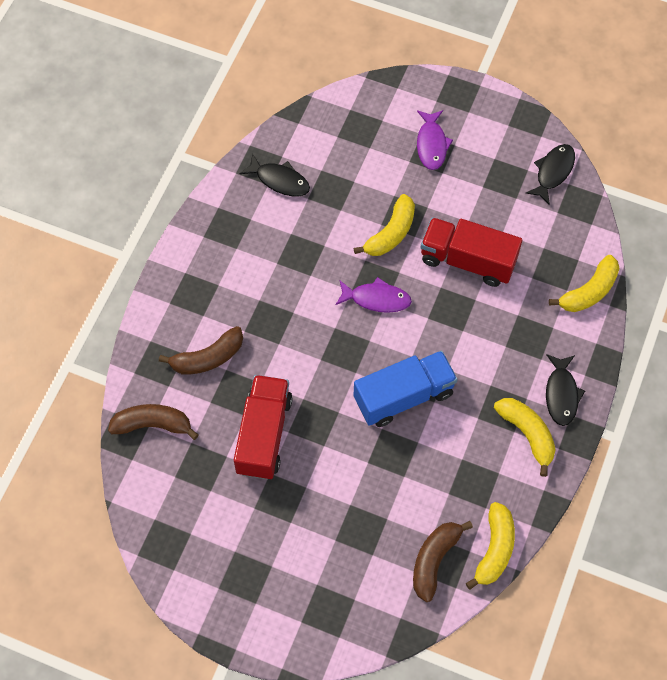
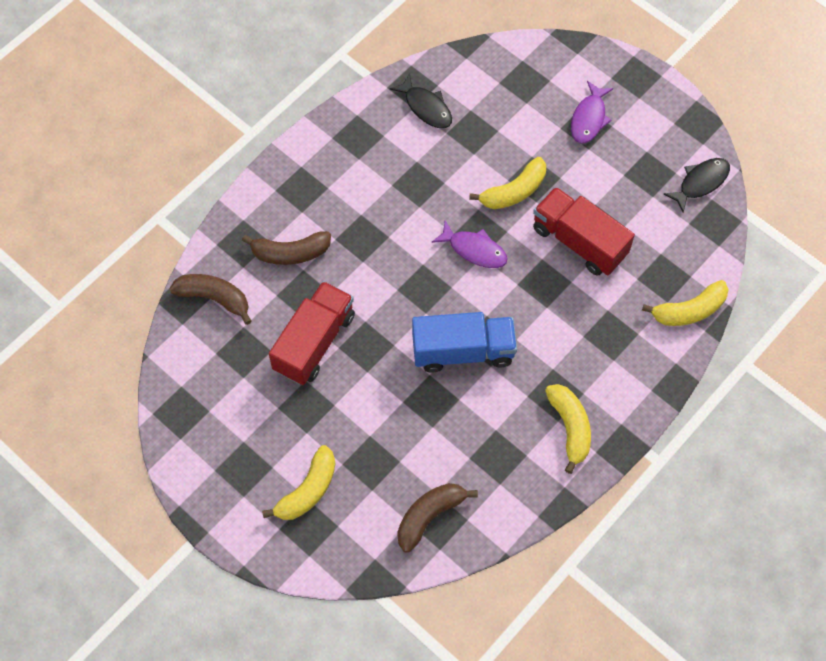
camera: 20 degrees right, 0 degrees up
(494, 549) = (492, 526): yellow banana -> yellow banana (307, 490)
(561, 394) = (620, 401): black fish -> none

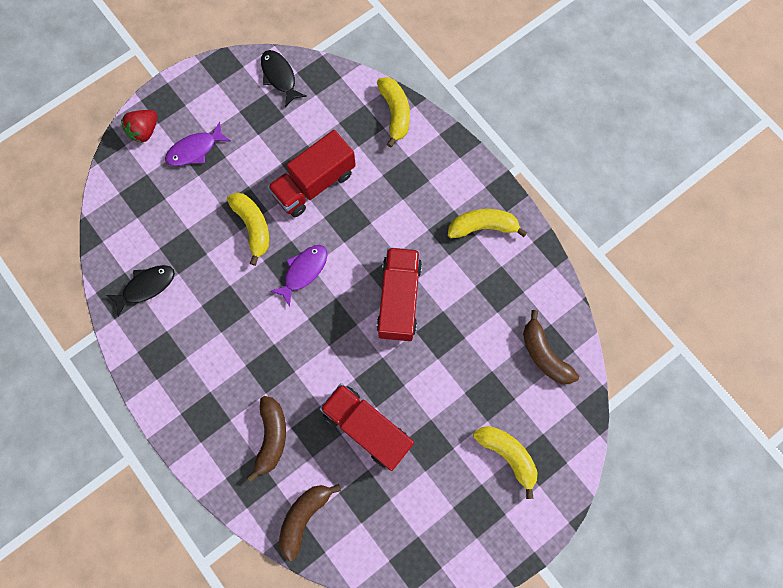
camera: 80 degrees left, 10 degrees up
(463, 351) = (399, 299): blue truck -> red truck
(589, 118) = (195, 150): purple fish -> purple fish turned 120 degrees clockwise
(598, 67) = (144, 131): none -> red strawberry

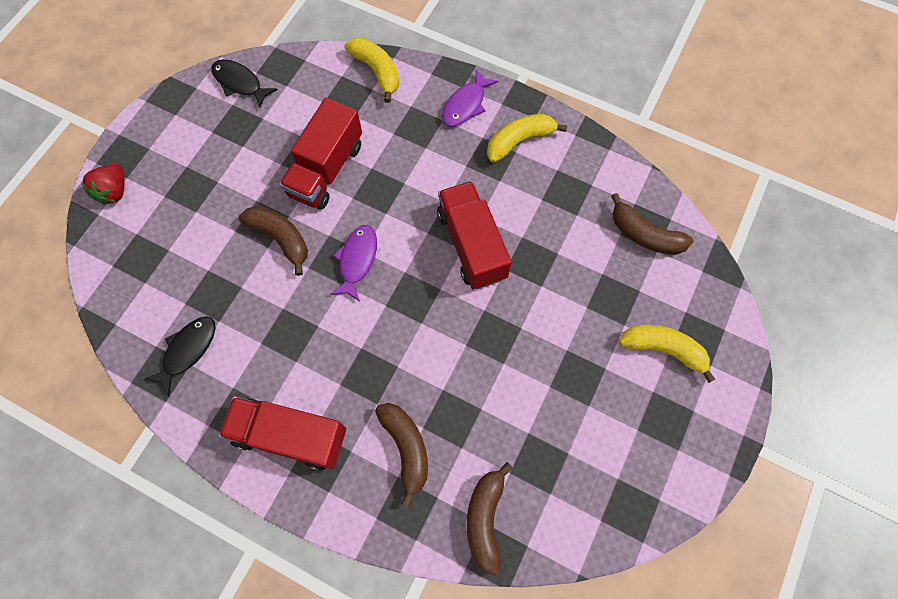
camera: 25 degrees left, 5 degrees down
(195, 150) = (180, 188): purple fish -> purple fish (465, 105)
(253, 227) = (280, 239): yellow banana -> brown banana
(367, 428) = (505, 390): red truck -> red truck (290, 435)

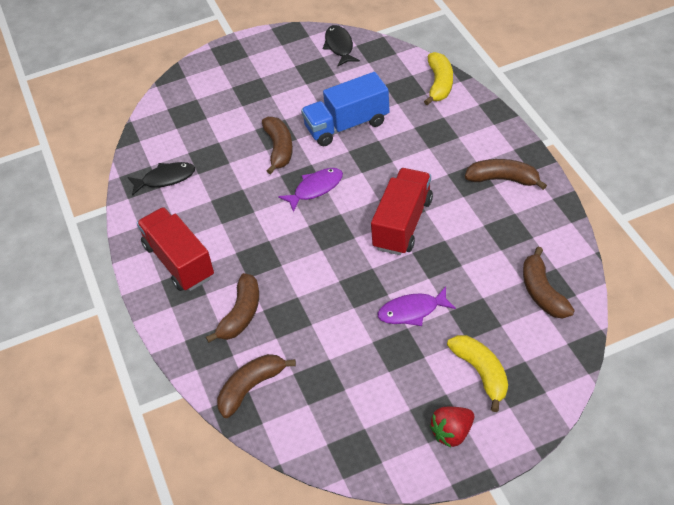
camera: 45 degrees right, 20 degrees down
(114, 191) = (206, 69): red strawberry -> red strawberry (452, 433)
(326, 169) = (347, 125): red truck -> blue truck
(465, 105) = (485, 136): purple fish -> purple fish (412, 311)
(519, 141) = (503, 179): yellow banana -> brown banana

